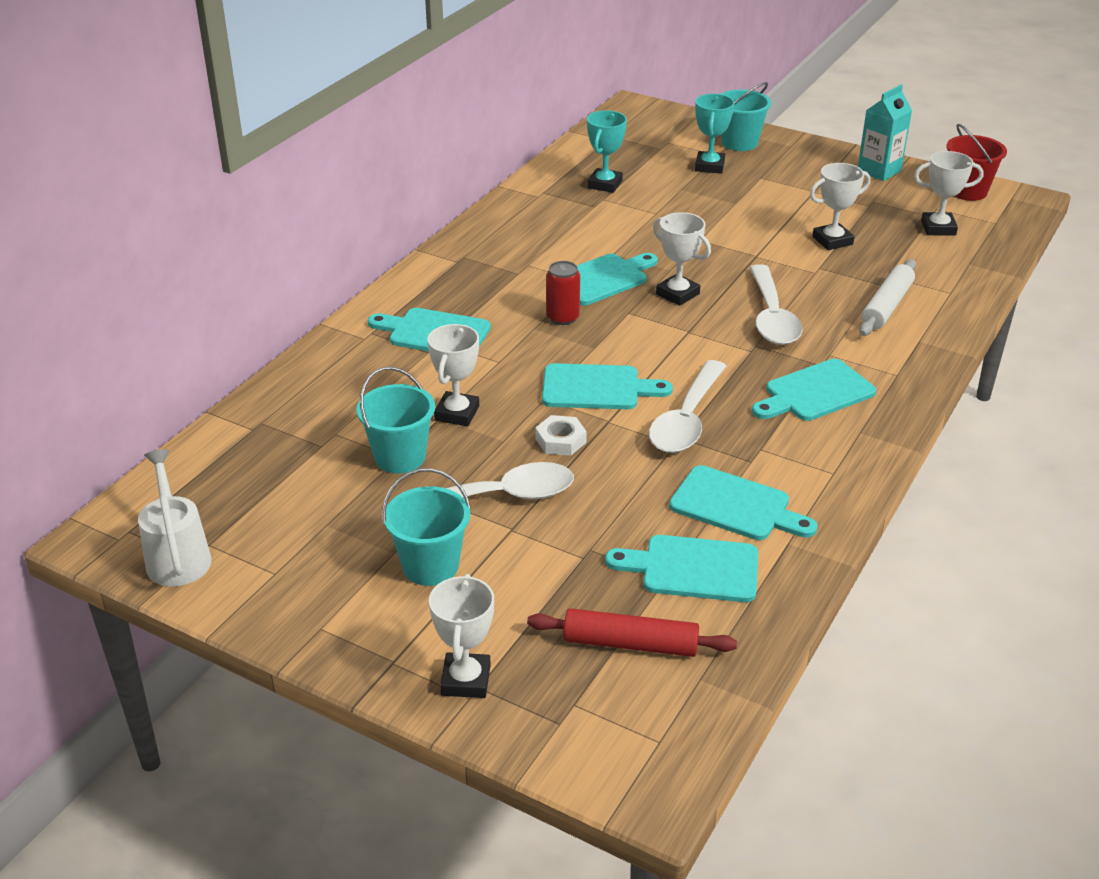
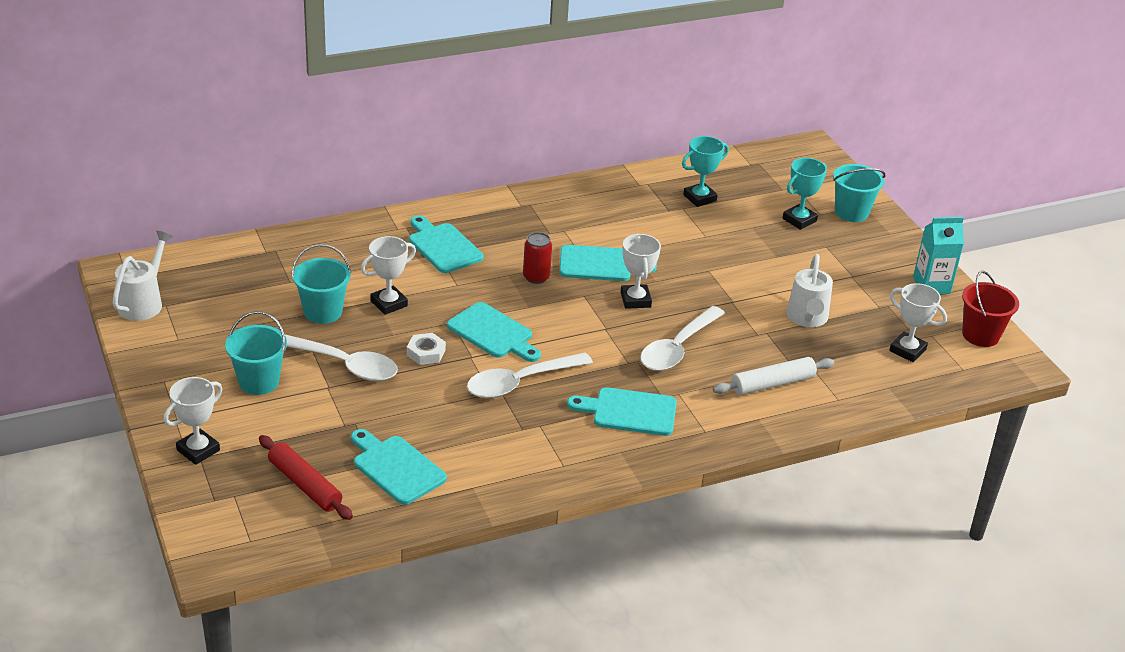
camera: 35 degrees right, 0 degrees up
(736, 506) = (473, 449): turquoise cutting board -> none
(832, 241) = (807, 319): white trophy -> white watering can

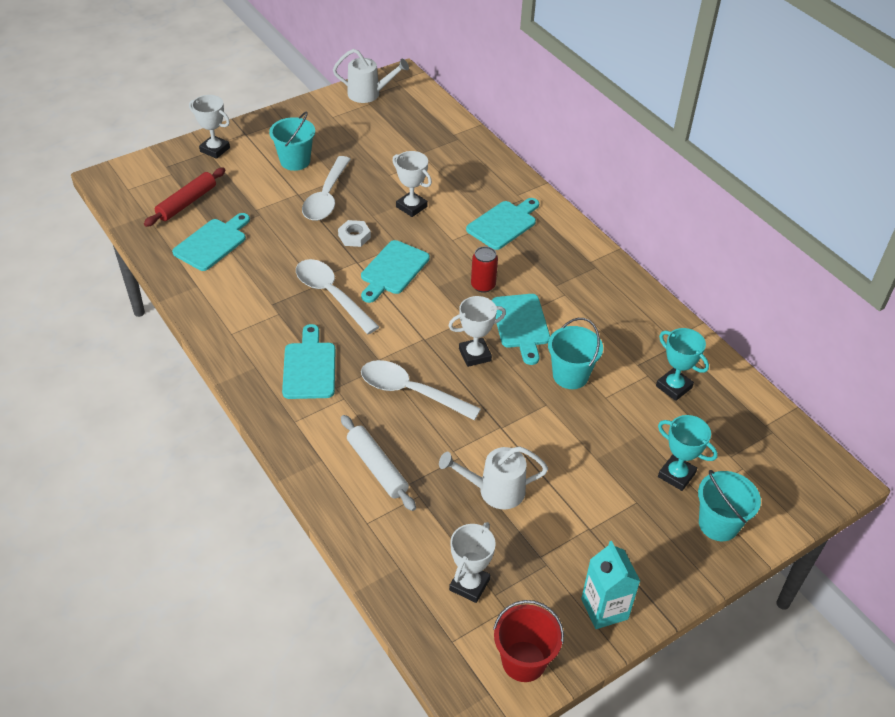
camera: 80 degrees right, 10 degrees up
(323, 312) = (388, 175): turquoise bucket -> turquoise bucket (570, 375)

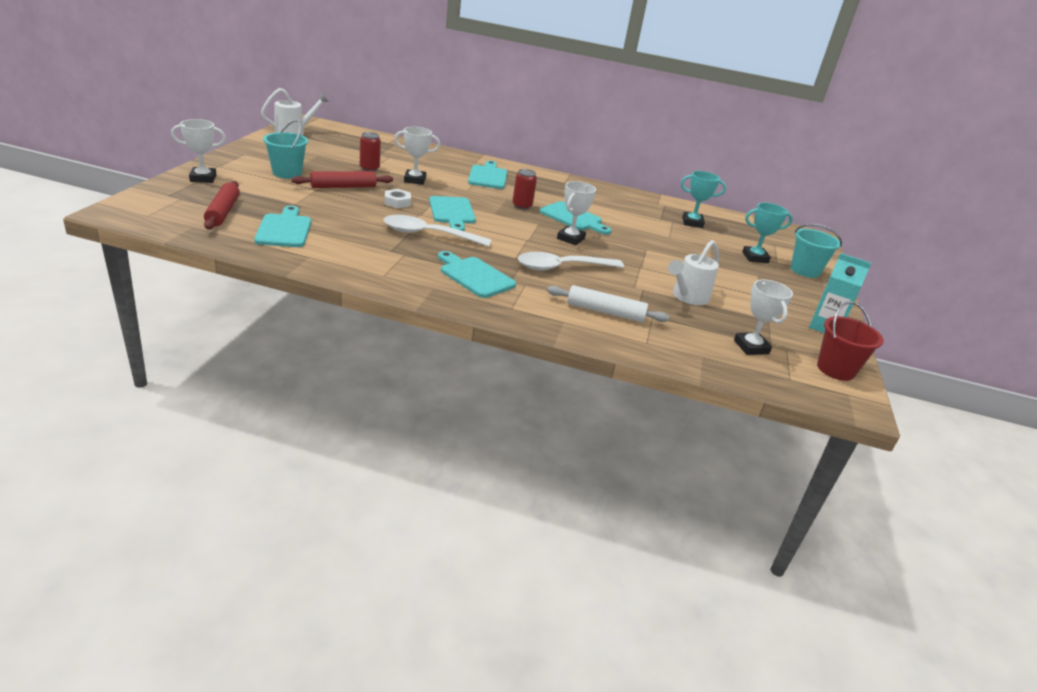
camera: 45 degrees left, 15 degrees down
(326, 197) = (343, 187): white spoon -> red rolling pin
(384, 175) = (369, 168): none -> red can
(570, 375) = (637, 233): turquoise bucket -> none

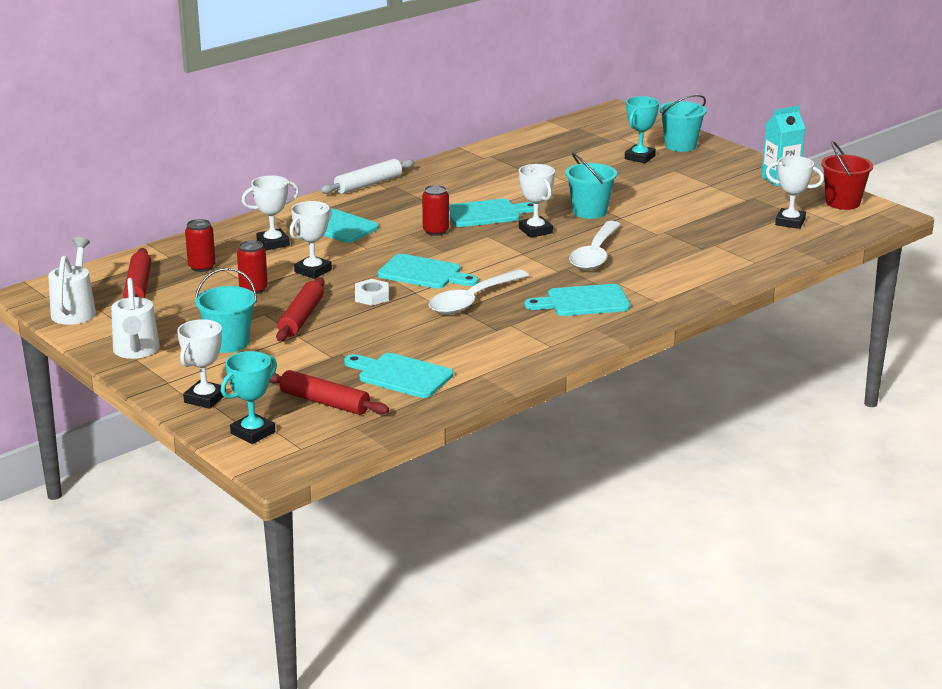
camera: 50 degrees left, 5 degrees down
(340, 141) = (138, 287): none -> red rolling pin
(384, 152) = (202, 267): none -> red can
(440, 164) = (273, 243): none -> white trophy
(605, 312) = (693, 262): white rolling pin -> white rolling pin (368, 184)
(632, 253) = (589, 211): none -> turquoise bucket
(687, 297) = (692, 217): white watering can -> white watering can (136, 351)
(692, 223) = (543, 157): turquoise trophy -> turquoise trophy (253, 433)

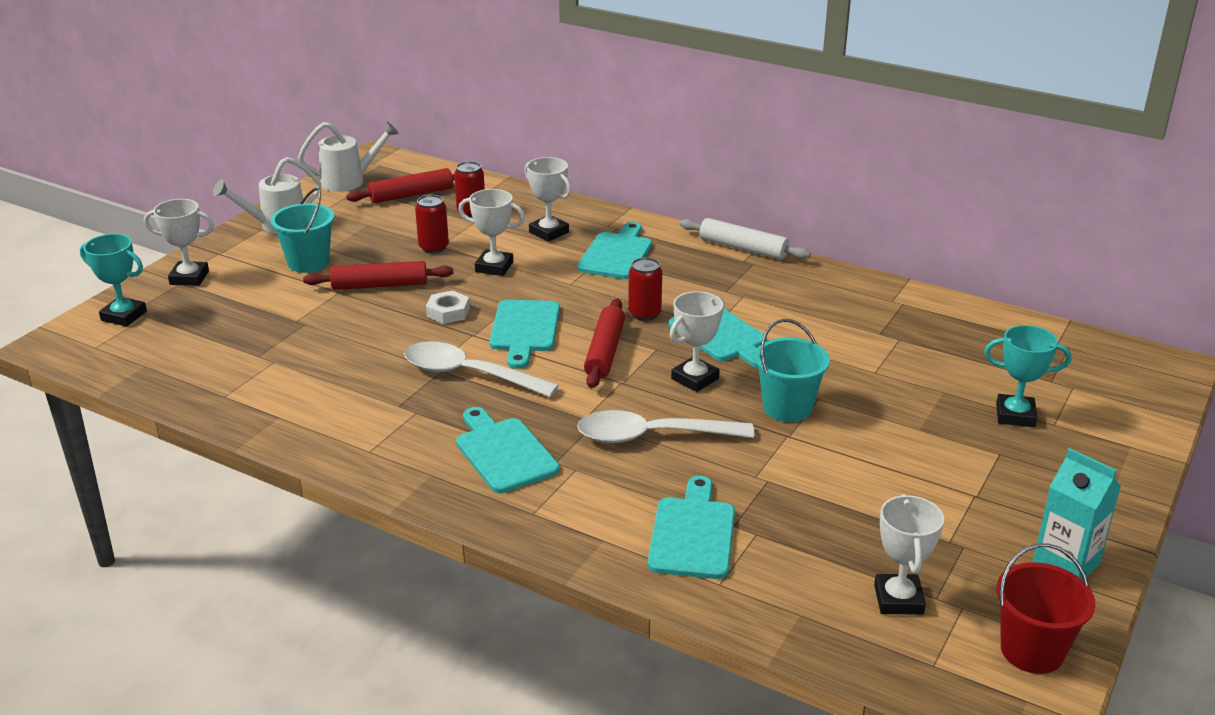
camera: 70 degrees right, 5 degrees up
(324, 402) = (193, 338): red rolling pin -> red rolling pin (604, 352)
(401, 375) = (264, 368): turquoise cutting board -> turquoise cutting board (692, 534)
(680, 145) = (1099, 443): turquoise bucket -> none

